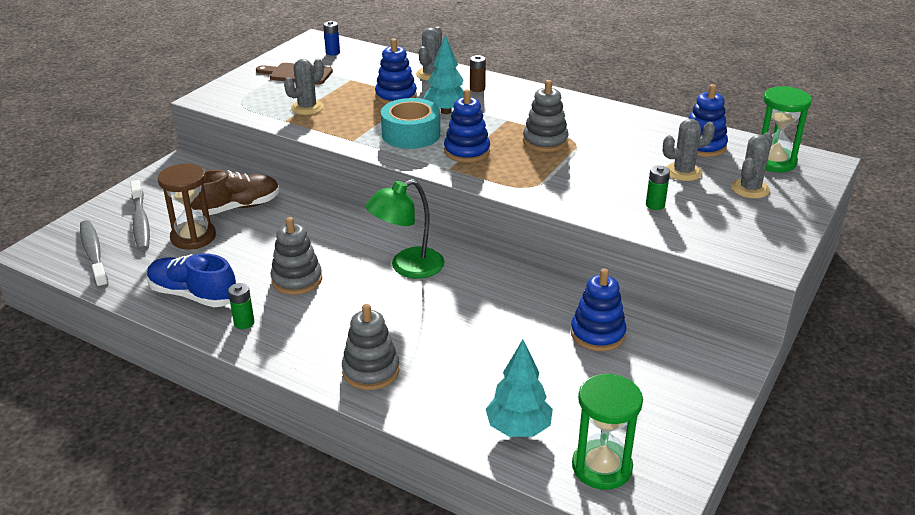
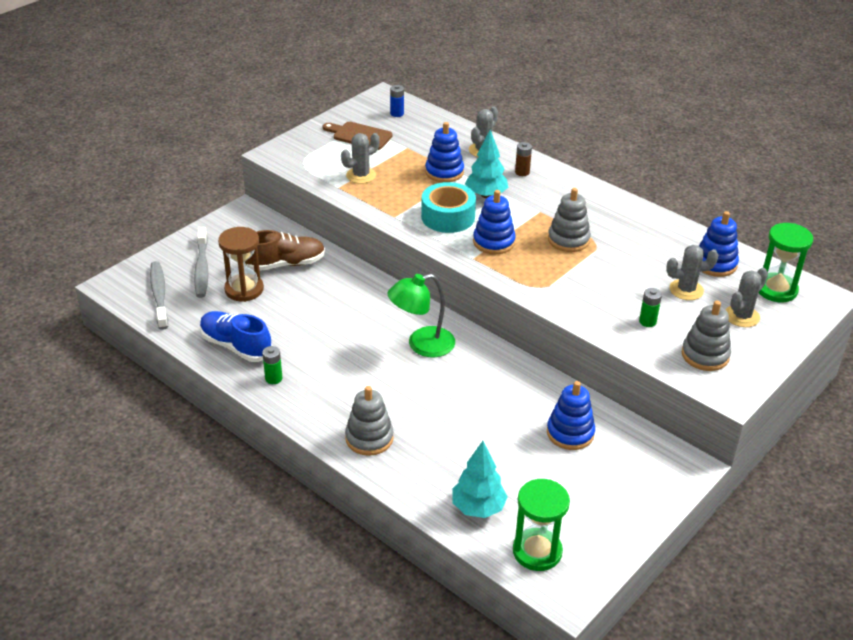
camera: 10 degrees right, 5 degrees up
(297, 280) = (324, 344): grey stacking toy -> grey stacking toy (705, 355)

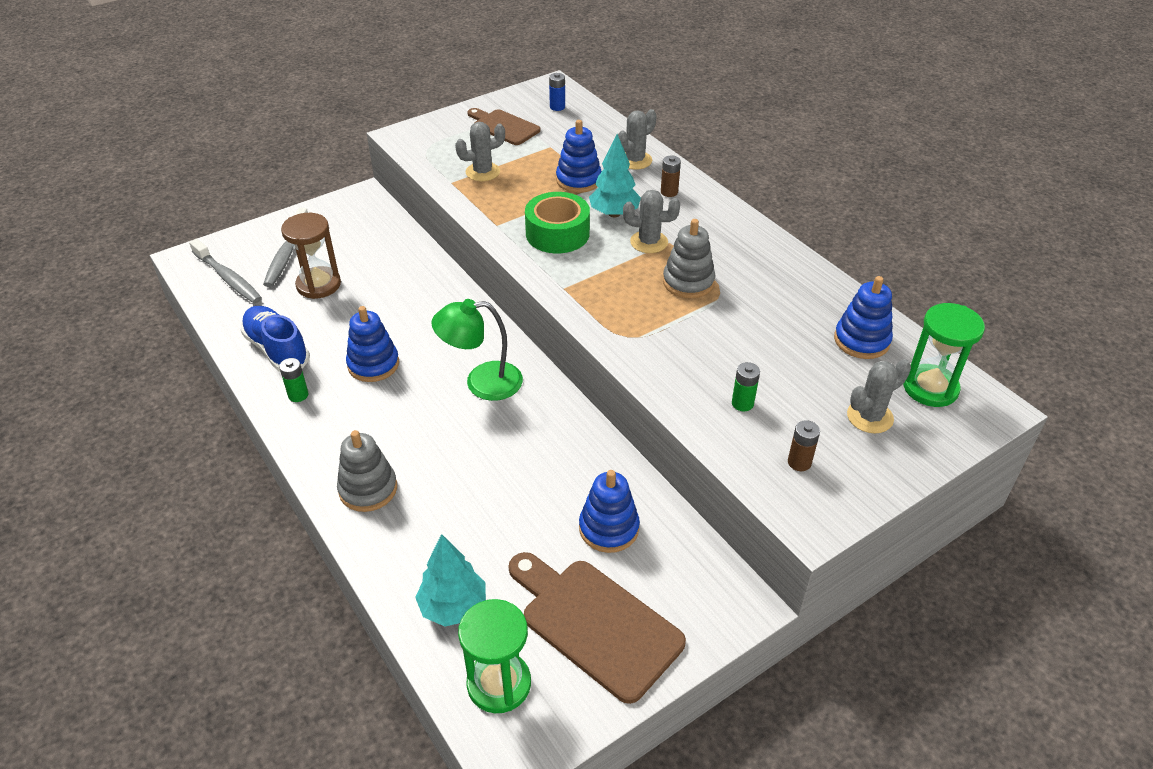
camera: 15 degrees right, 5 degrees up
(159, 295) = (228, 278): grey toothbrush -> grey toothbrush turned 135 degrees clockwise
(285, 264) = (376, 262): brown shoe -> none
(448, 217) = (557, 234): turquoise tape -> green tape
(493, 242) = (597, 272): blue stacking toy -> blue stacking toy (373, 364)
(589, 499) = (595, 624): none -> brown cutting board
(686, 290) = (810, 369): grey cactus -> grey cactus (649, 242)
(705, 355) = (799, 462): grey stacking toy -> brown battery

